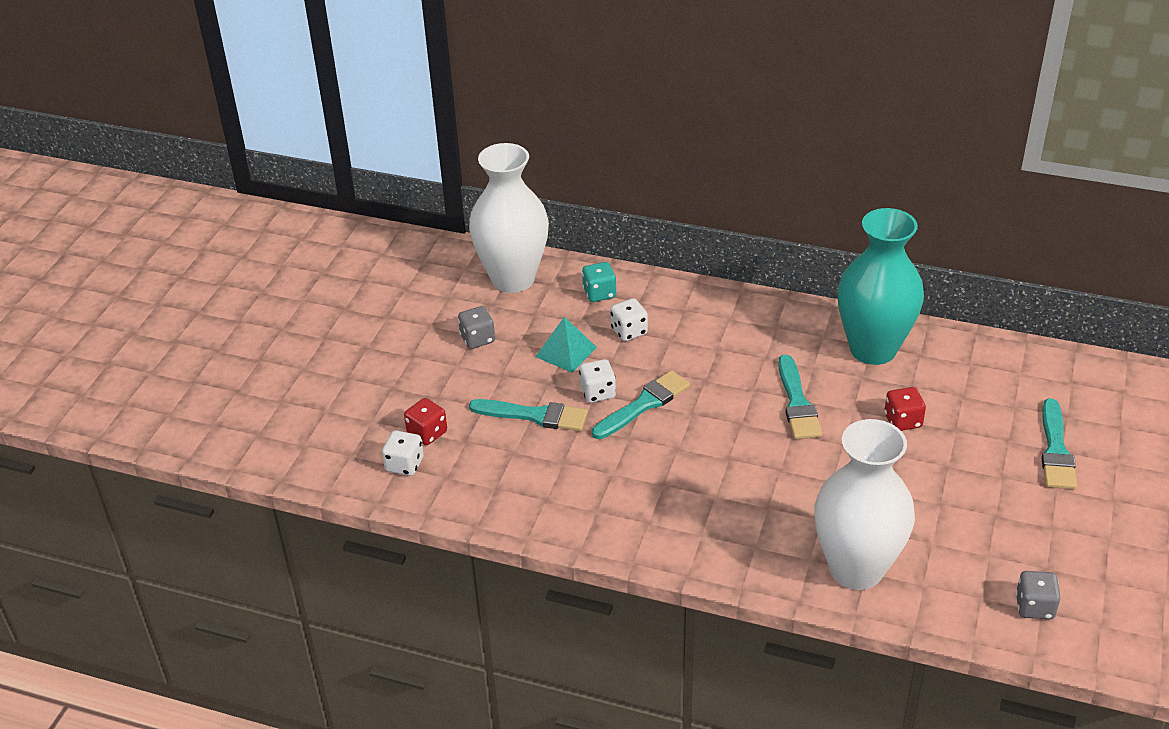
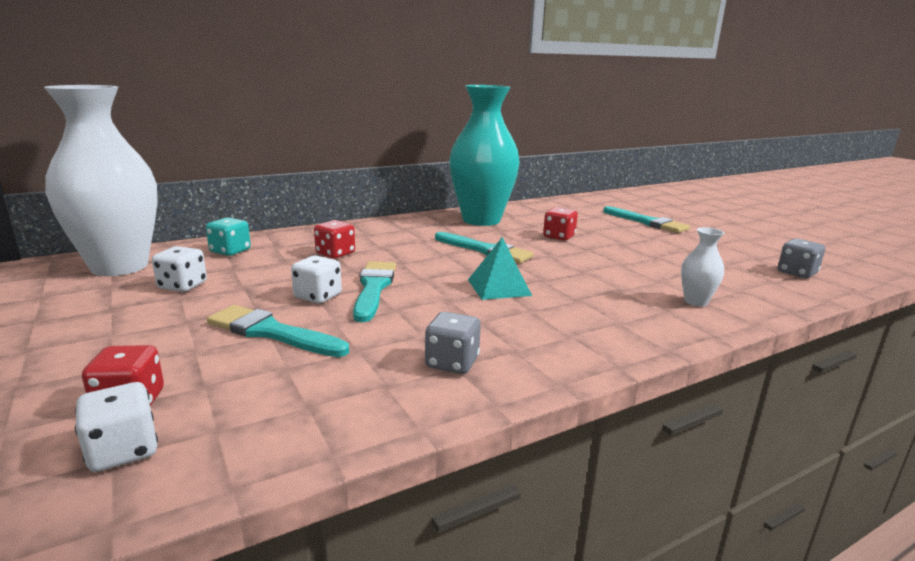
camera: 50 degrees left, 20 degrees down
(477, 339) = (120, 309): grey dice -> grey dice (452, 363)
(535, 415) = (271, 332): turquoise brush -> turquoise brush turned 120 degrees counterclockwise
(566, 351) = (244, 286): turquoise pyramid -> turquoise pyramid (499, 287)
(629, 331) = (291, 260): white dice -> white dice (182, 286)
(669, 340) = (335, 254): none -> red dice
(856, 569) = (695, 302): white vase -> white vase, size x0.40

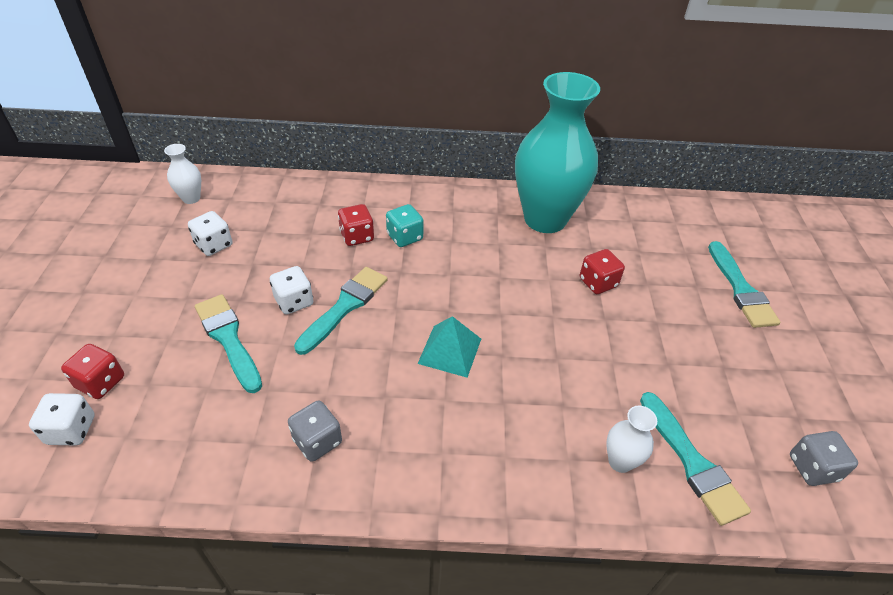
camera: 30 degrees right, 25 degrees up
(120, 267) = (191, 198): white vase -> white vase, size x0.40
(230, 251) = (280, 201): turquoise dice -> turquoise dice (404, 237)
(485, 250) = (495, 281): turquoise brush -> turquoise brush (692, 462)

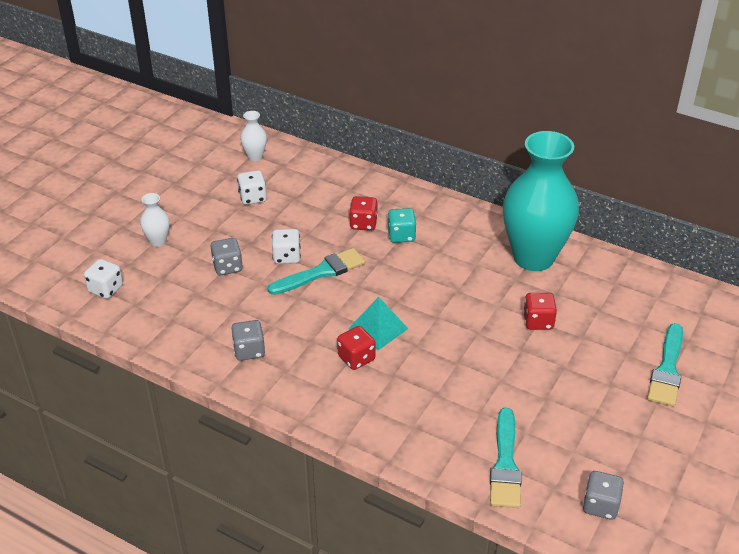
camera: 30 degrees right, 5 degrees down
(101, 382) = (135, 267): red dice -> red dice (356, 358)
(228, 339) = (227, 267): turquoise brush -> grey dice
(620, 461) = (450, 442): white vase -> white vase (158, 241)

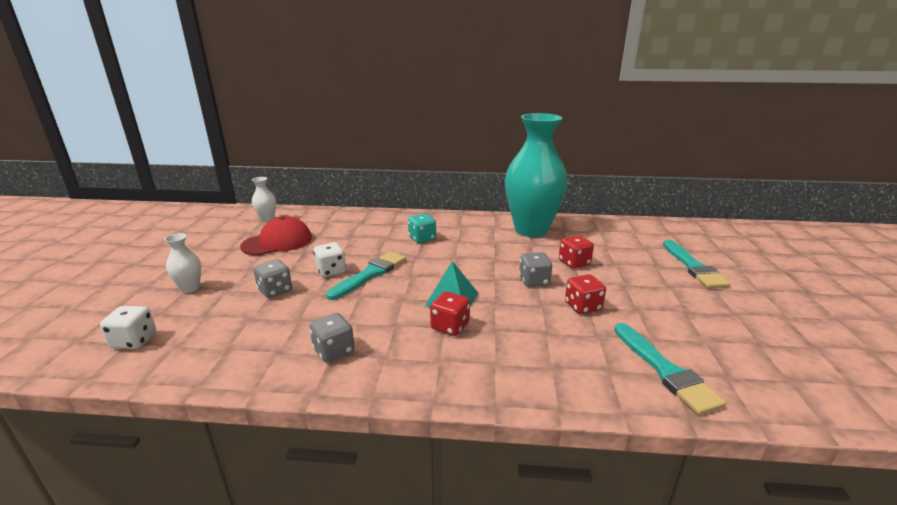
camera: 25 degrees left, 15 degrees down
(252, 198) = (277, 242): white dice -> red cap
(363, 223) = (385, 238): red dice -> red dice (582, 307)
(600, 505) = (780, 377): grey dice -> grey dice (534, 281)

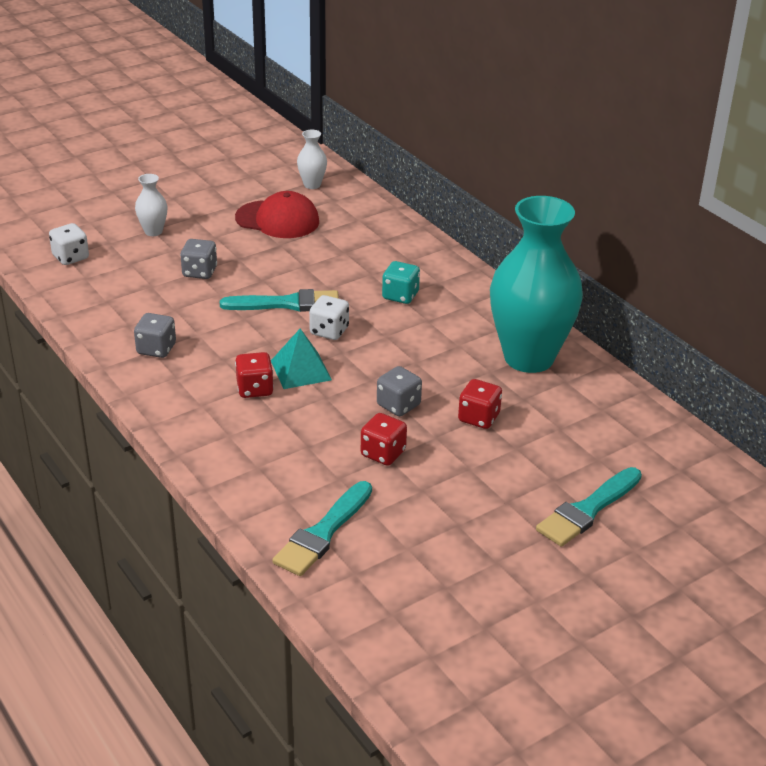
camera: 50 degrees right, 10 degrees up
(331, 271) = (265, 280): white dice -> white dice (329, 331)

